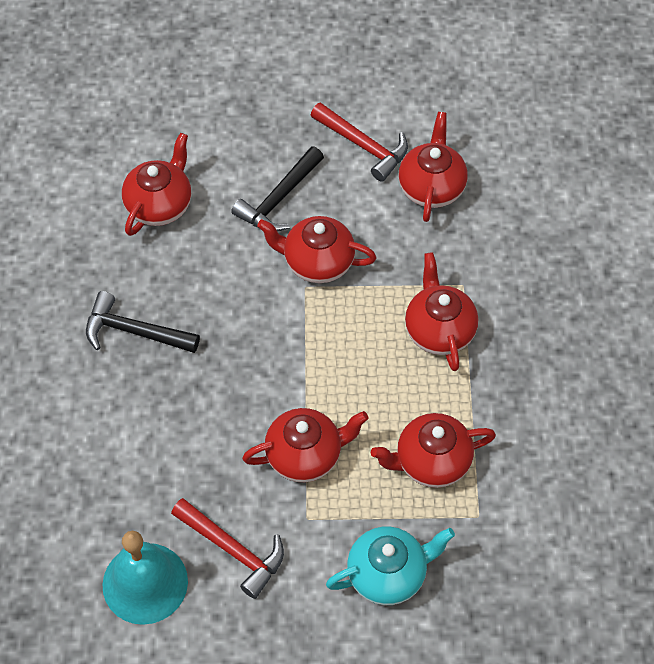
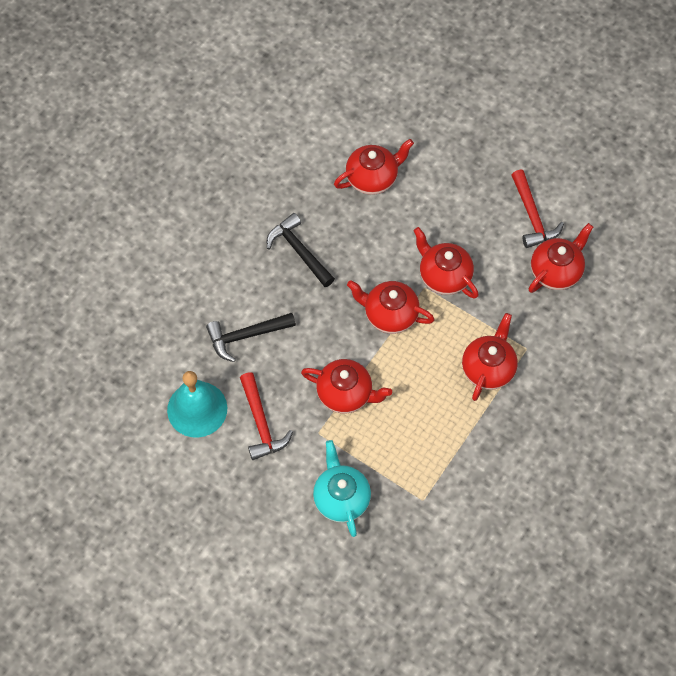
camera: 35 degrees right, 5 degrees up
(279, 199) = (450, 219): black hammer -> black hammer (246, 336)
(388, 574) = (341, 498): turquoise teapot -> turquoise teapot turned 120 degrees counterclockwise
(431, 461) = (420, 448): red teapot -> red teapot (390, 314)

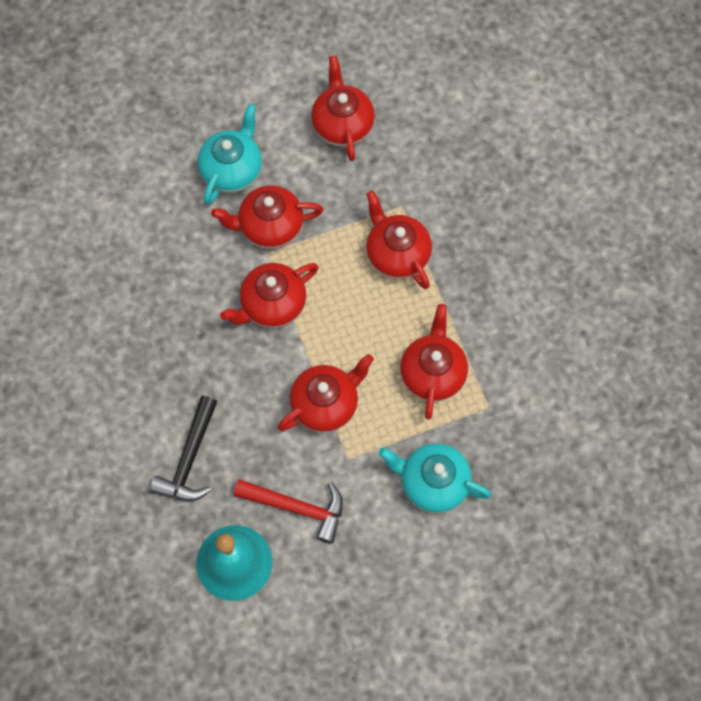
camera: 55 degrees left, 5 degrees up
(299, 251) = (135, 343): black hammer -> none
(372, 178) = (110, 219): red teapot -> red teapot (432, 373)
(466, 226) = (232, 170): none -> turquoise teapot
(532, 216) = (269, 105): red hammer -> none

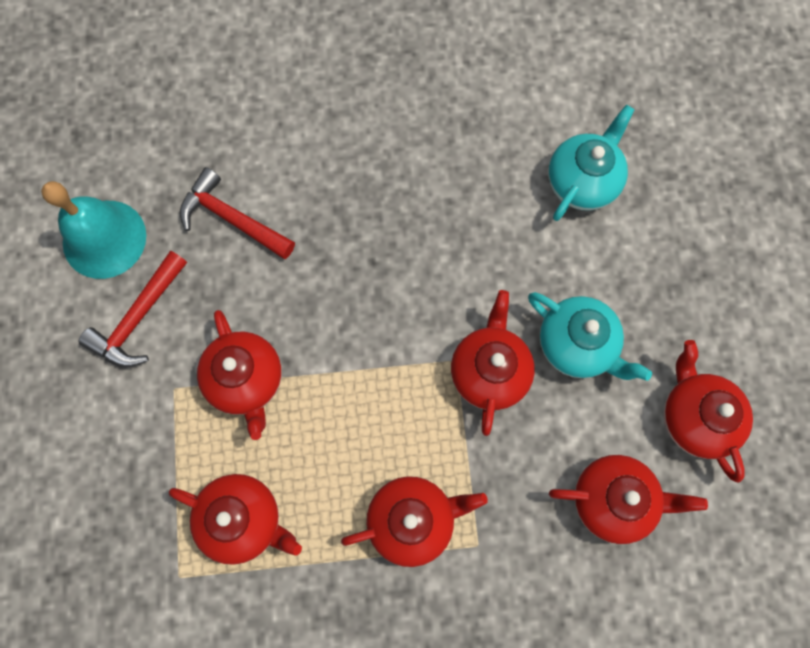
camera: 105 degrees right, 5 degrees up
(189, 459) = (232, 218): black hammer -> red hammer
(272, 304) = (387, 350): red teapot -> red teapot (695, 417)
(433, 483) = (111, 479): turquoise teapot -> turquoise teapot (582, 182)

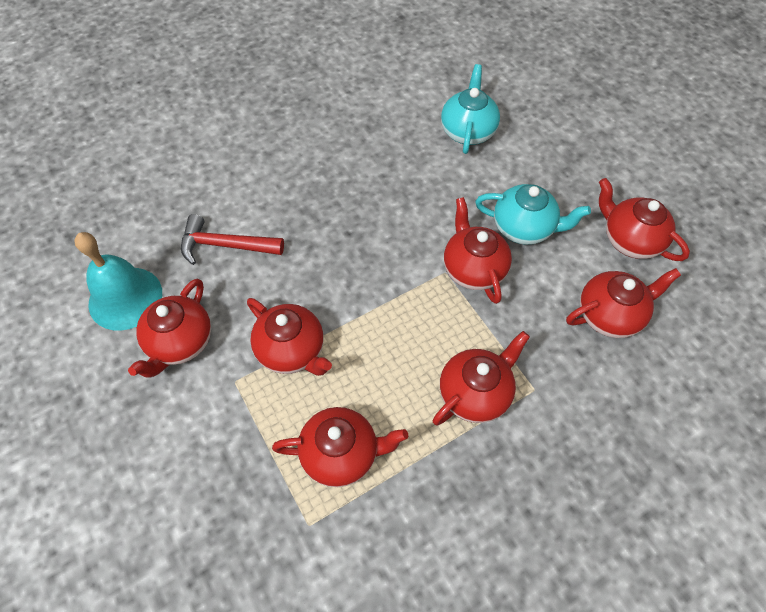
camera: 25 degrees left, 15 degrees down
(138, 318) = (180, 342): red hammer -> red teapot

